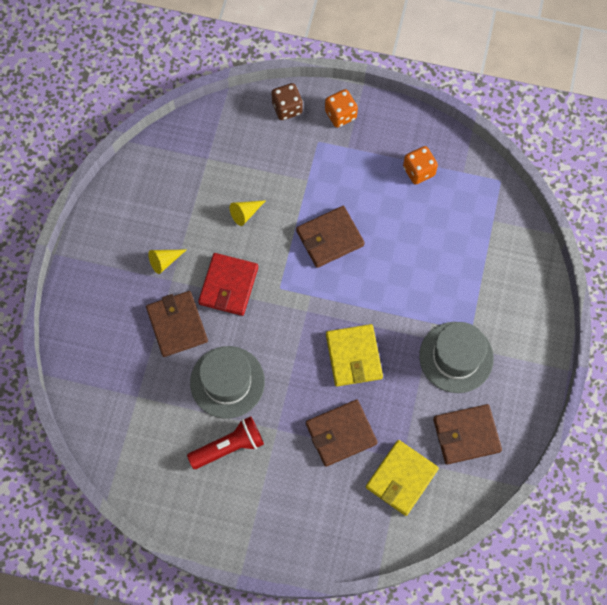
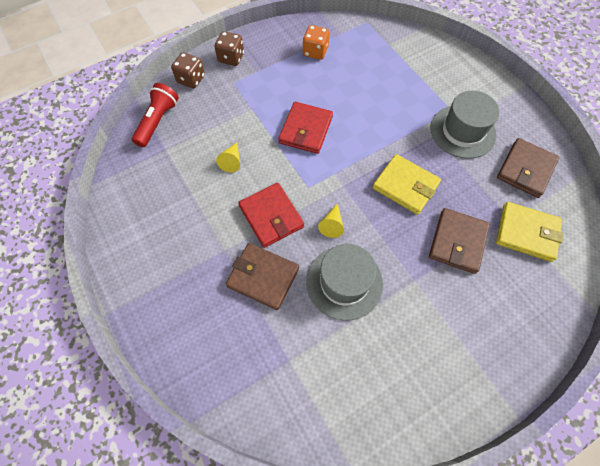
camera: 45 degrees left, 5 degrees down
(165, 261) = (205, 241): yellow cone -> yellow cone (332, 224)
(229, 447) = (398, 328): red flashlight -> red flashlight (158, 121)
(330, 238) = (306, 130): brown wallet -> red wallet
(340, 115) = (231, 58): orange dice -> brown dice
(401, 478) = (526, 233): yellow wallet -> yellow wallet turned 60 degrees counterclockwise

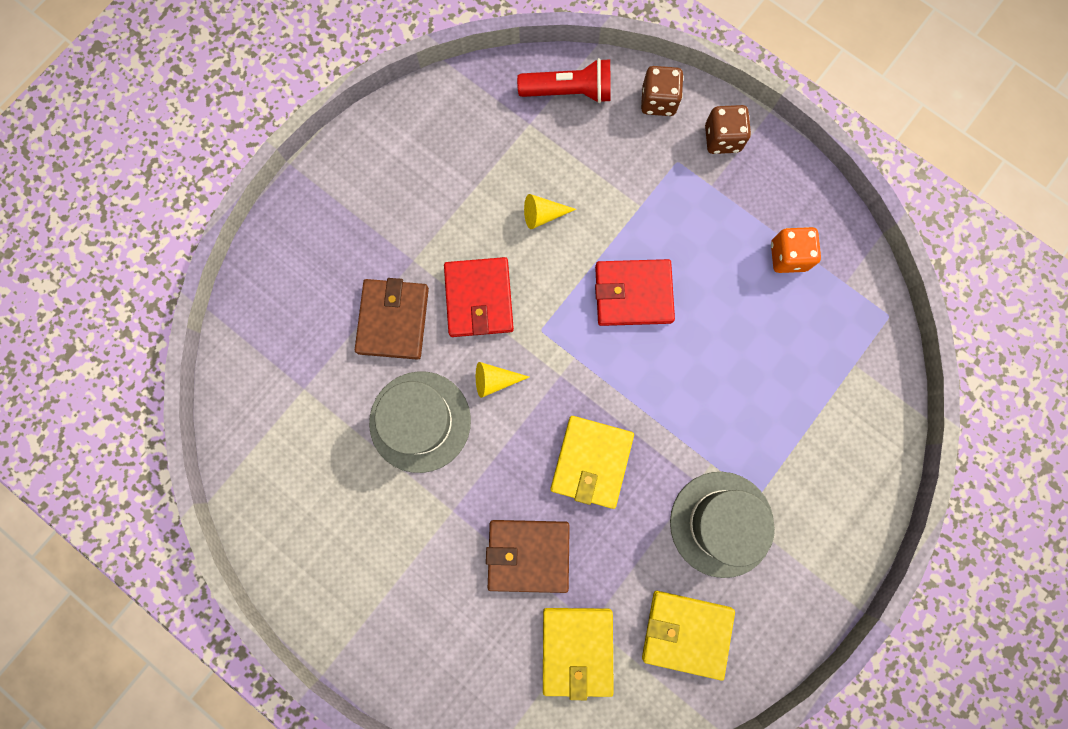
camera: 70 degrees right, 15 degrees up
(271, 216) = (479, 299): red wallet -> red wallet turned 45 degrees counterclockwise
(525, 170) = (686, 633): brown wallet -> yellow wallet

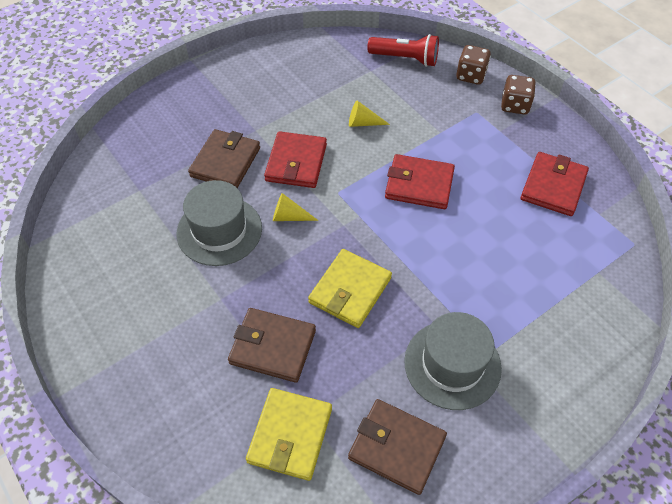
camera: 15 degrees right, 25 degrees down
(686, 633) = (396, 447): yellow wallet -> brown wallet
(788, 256) = (553, 186): orange dice -> red wallet

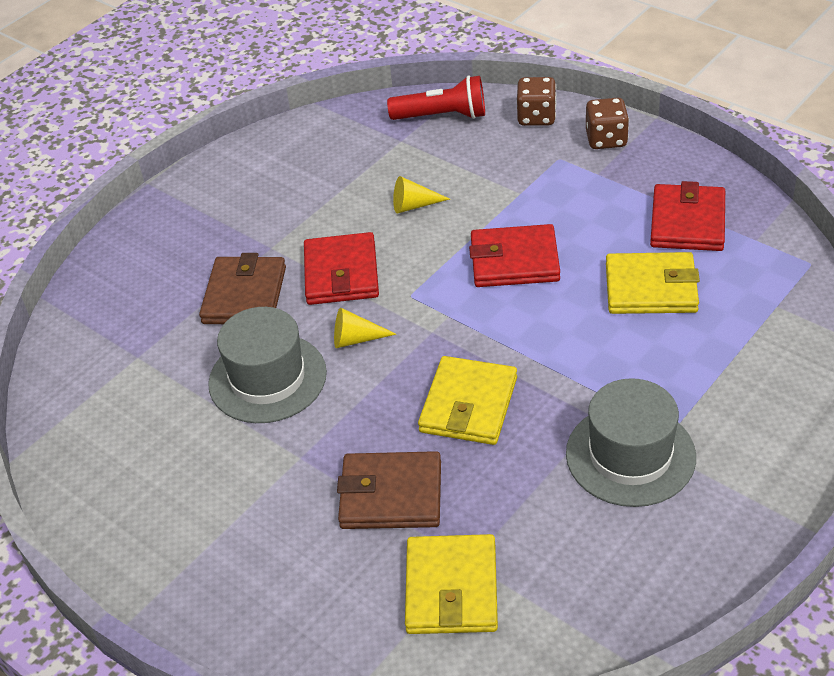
camera: 10 degrees left, 10 degrees down
(396, 447) = (593, 565): brown wallet -> none
(510, 232) = (651, 288): none -> yellow wallet

